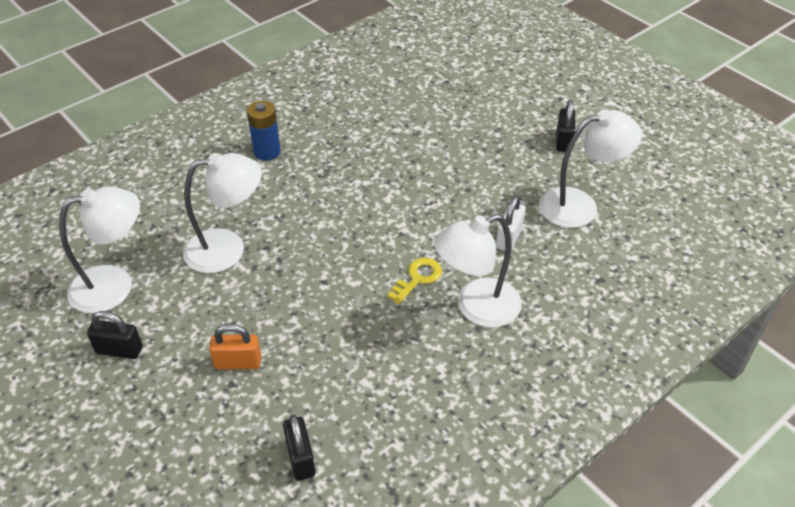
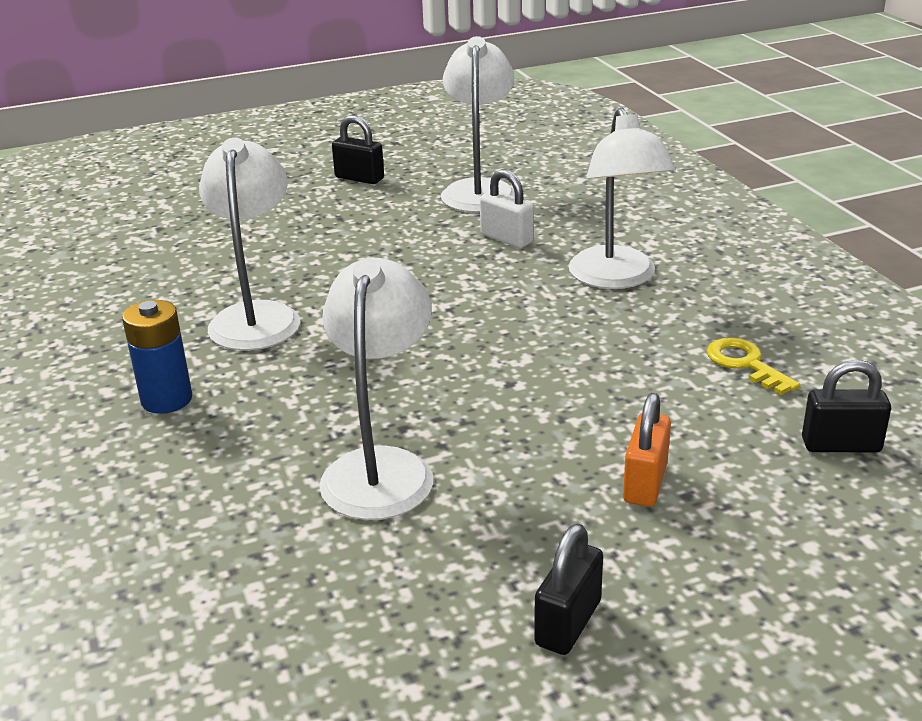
camera: 70 degrees left, 15 degrees down
(114, 285) = (393, 619): white lamp -> white lamp (257, 316)
(417, 278) = (544, 309): yellow key -> yellow key (745, 364)

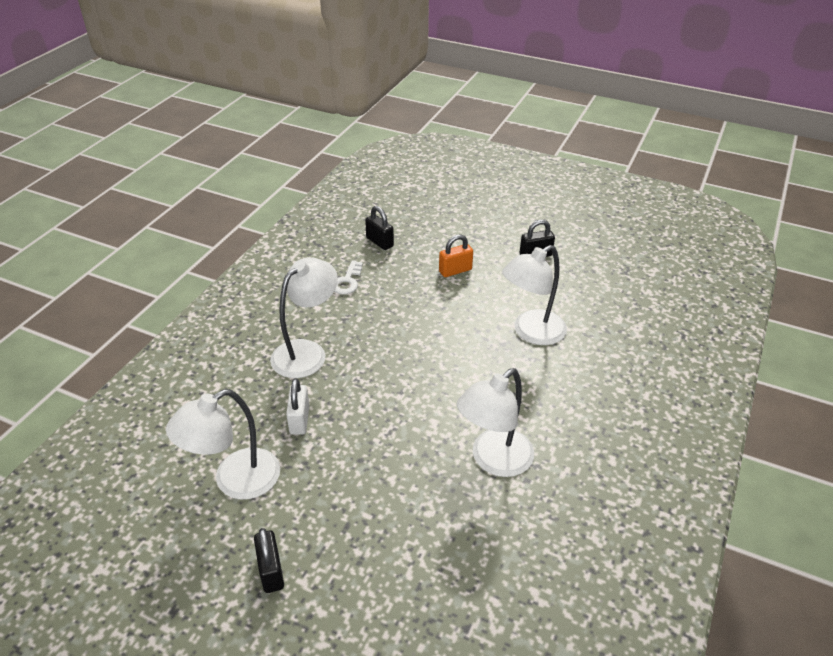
camera: 135 degrees left, 10 degrees up
(167, 399) = (587, 430): blue battery -> none
(745, 364) = (347, 281): yellow key -> white key

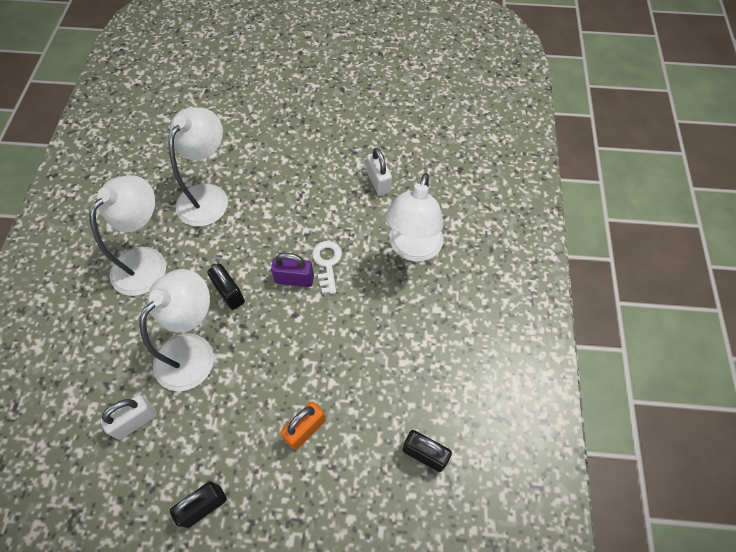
camera: 160 degrees right, 20 degrees up
(235, 481) = (395, 125): white lamp -> white lamp (147, 261)
(271, 571) = (336, 84): black padlock -> black padlock (229, 293)
(347, 281) = (426, 361): white key -> white key (327, 263)
(427, 358) = (294, 279): none -> purple padlock
(582, 304) = (135, 421): none -> white padlock

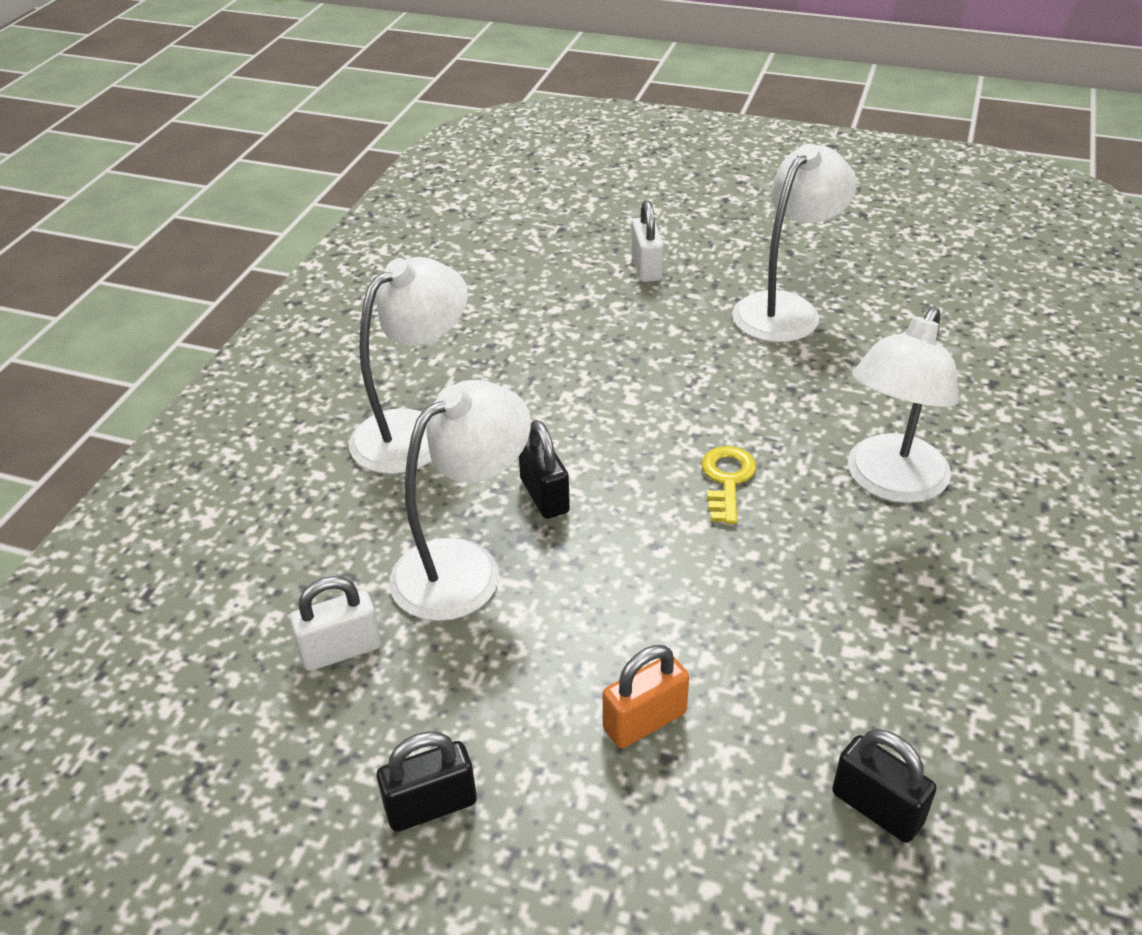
camera: 15 degrees right, 20 degrees down
(208, 196) = (536, 360): white lamp -> white lamp (785, 308)
(294, 279) = (663, 494): purple padlock -> none
(327, 263) = (727, 480): white key -> yellow key
(378, 182) = (837, 381): white padlock -> white padlock (646, 268)

